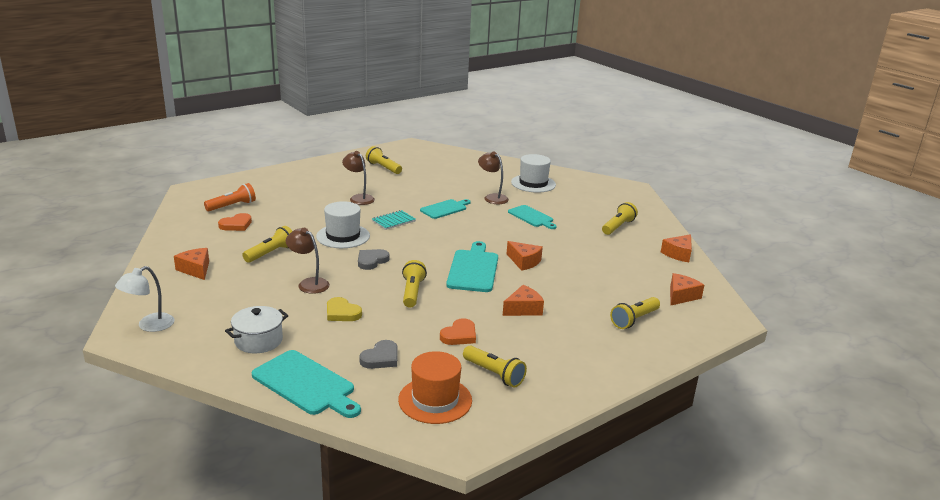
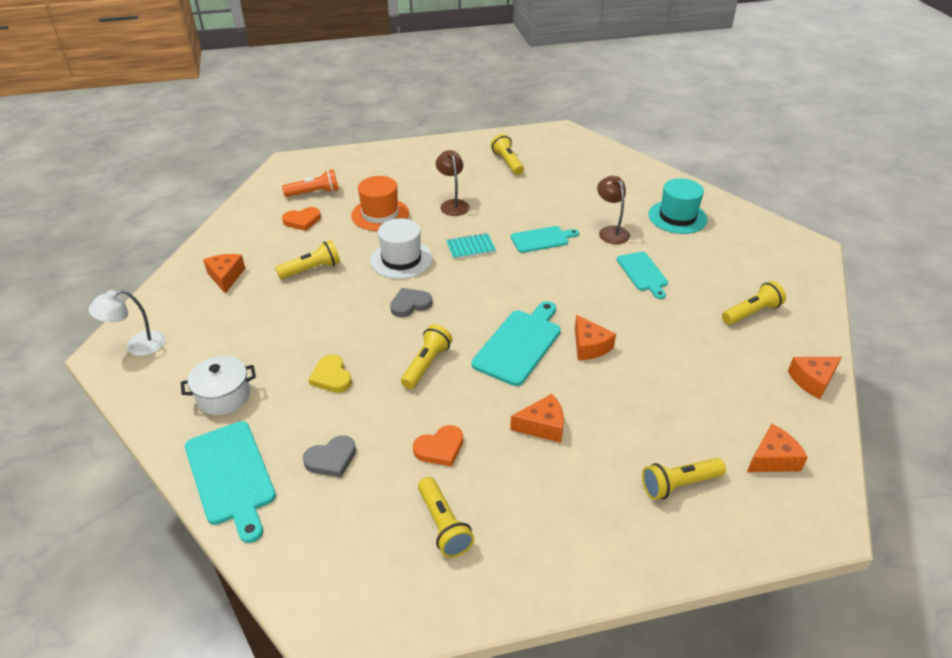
camera: 25 degrees right, 15 degrees up
(309, 283) = (323, 323): brown lamp -> none
(435, 400) = (351, 545): orange hat -> orange hat (380, 214)
(533, 183) = (677, 217): white hat -> turquoise hat

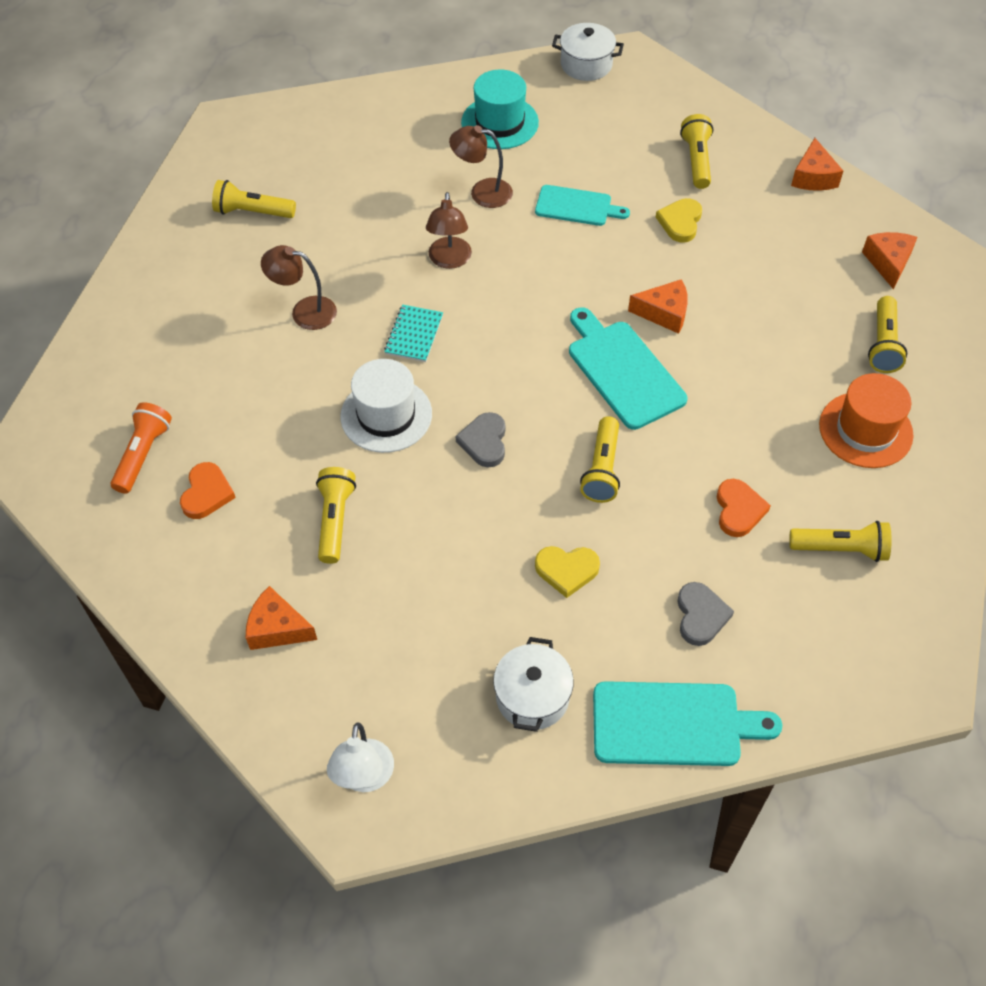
camera: 60 degrees left, 15 degrees up
(380, 214) = (264, 398): orange hat -> orange hat (865, 430)
(426, 364) = (602, 469): yellow flashlight -> yellow flashlight turned 135 degrees counterclockwise
(542, 239) = (449, 260): turquoise cutting board -> brown lamp
(542, 426) = (755, 409): orange cheese -> none
(682, 325) = (680, 222): none -> yellow heart
(775, 232) = (586, 65): none -> white pot

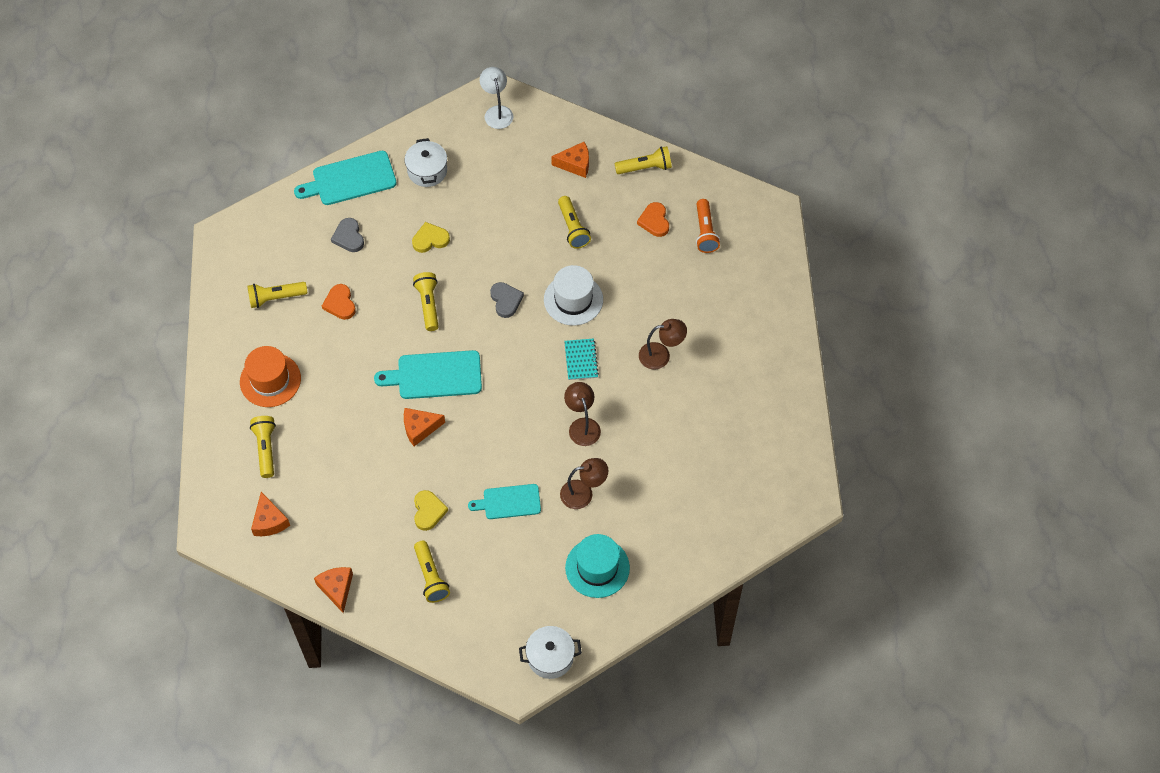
camera: 160 degrees right, 5 degrees up
(252, 212) = (740, 423): yellow flashlight -> yellow flashlight (645, 167)
(623, 371) = (435, 375): turquoise cutting board -> turquoise cutting board turned 135 degrees clockwise

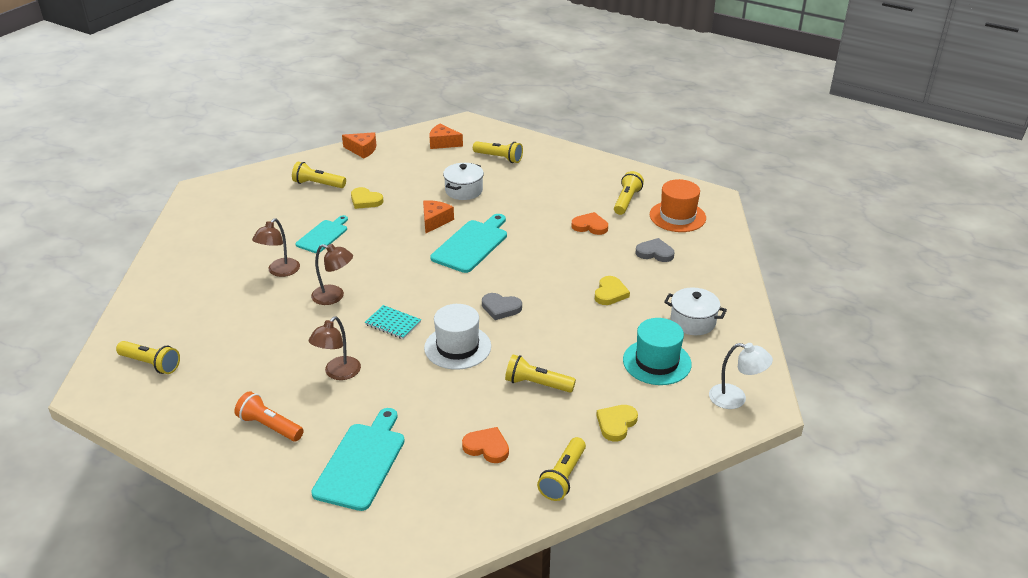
camera: 125 degrees right, 25 degrees down
(270, 380) = (553, 176): orange hat -> orange hat (677, 216)
(350, 179) = (720, 275): turquoise cutting board -> turquoise cutting board (361, 462)
(428, 304) = (542, 266): yellow flashlight -> yellow flashlight (151, 364)
(550, 657) = (193, 207): white pot -> white pot (464, 191)
(575, 164) = (616, 424): orange cheese -> yellow heart
(597, 567) = (217, 252): turquoise hat -> turquoise hat (657, 362)
(705, 232) = (433, 481): orange flashlight -> orange flashlight (269, 426)

